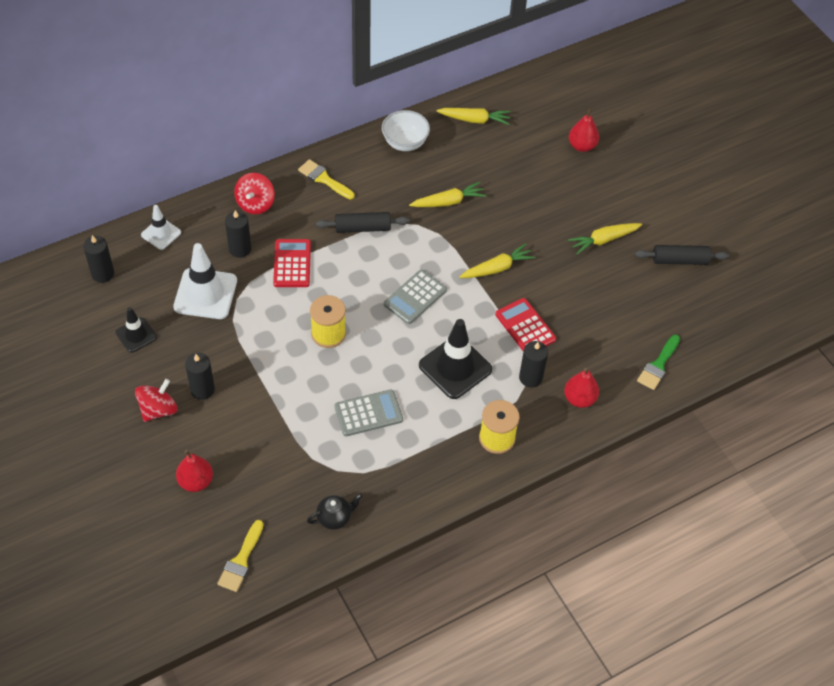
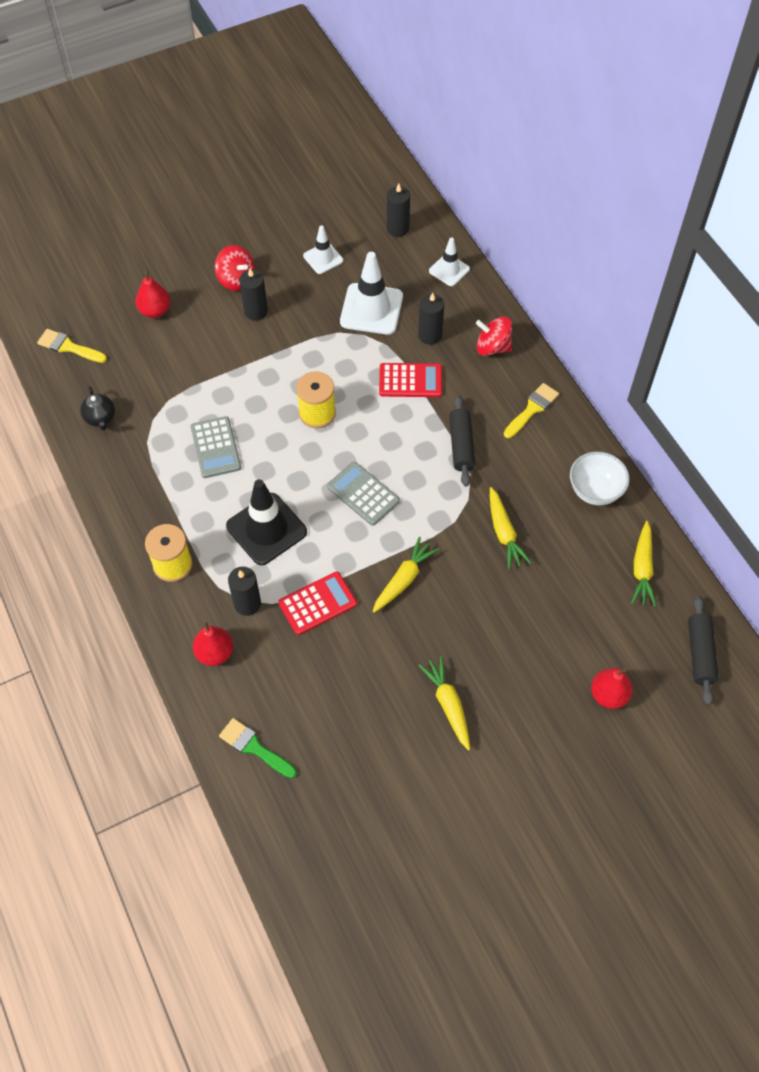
camera: 95 degrees right, 5 degrees up
(136, 335) = (323, 258): black traffic cone -> white traffic cone
(497, 268) = (403, 579): yellow carrot -> yellow carrot turned 120 degrees counterclockwise
(680, 260) = (416, 797): black rolling pin -> black rolling pin (700, 653)

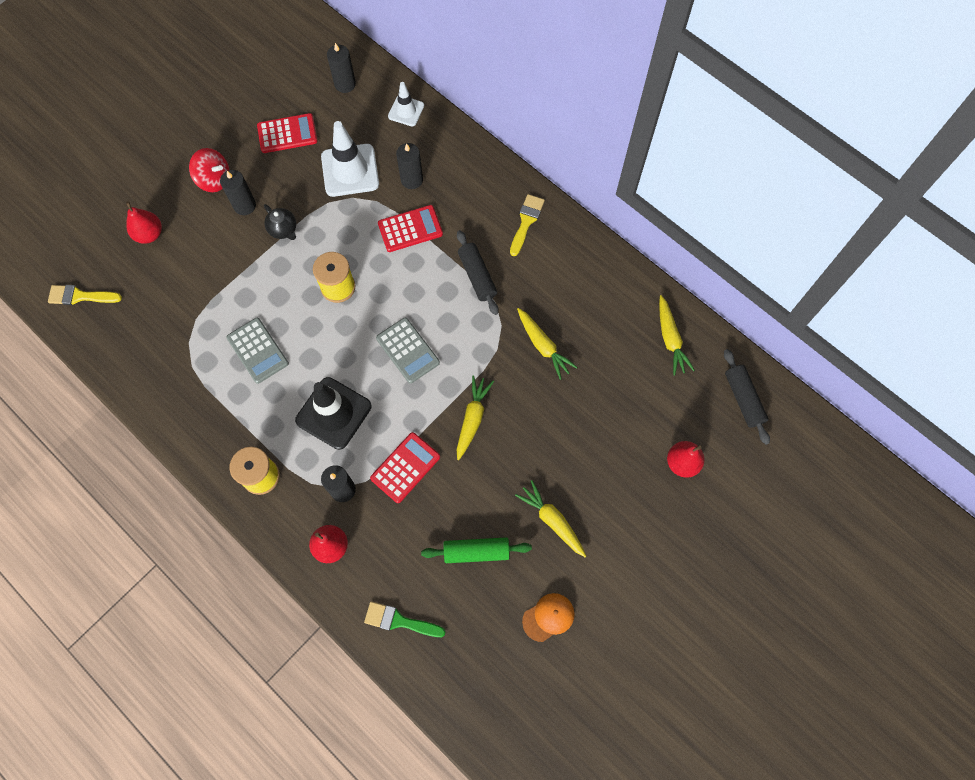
camera: 20 degrees left, 10 degrees up
(100, 418) = (138, 357): black teapot -> black teapot (283, 230)
(323, 258) = (287, 134): white traffic cone -> red calculator
(358, 708) = (476, 552): none -> green rolling pin
(363, 494) = (407, 350): grey calculator -> grey calculator turned 150 degrees counterclockwise
(408, 798) = (548, 617): none -> orange cap
(492, 347) = (471, 173): red spinning top -> none
(595, 490) = (606, 280): white bowl -> none

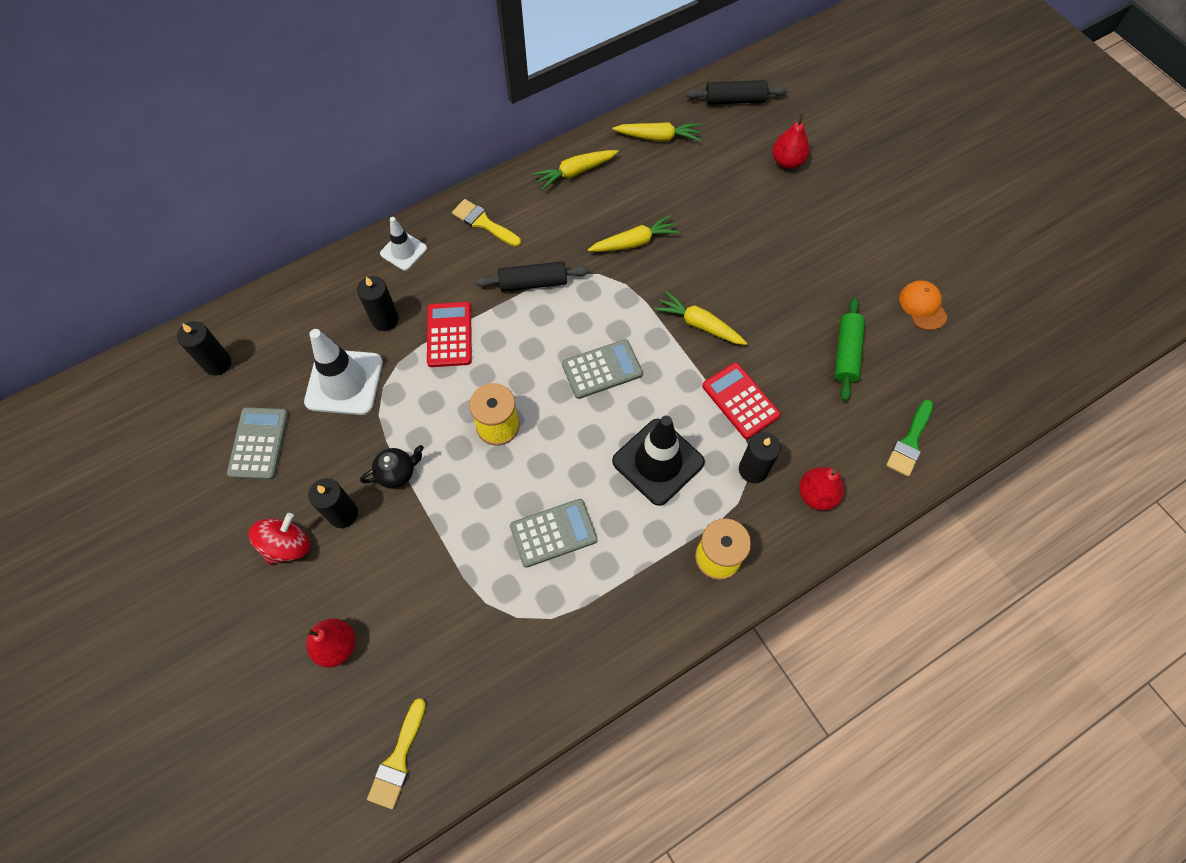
camera: 75 degrees left, 5 degrees down
(287, 134) = (259, 443): red calculator -> grey calculator
(406, 111) = (288, 306): white traffic cone -> white traffic cone (403, 251)
(552, 520) = (825, 279): yellow carrot -> yellow carrot (575, 172)

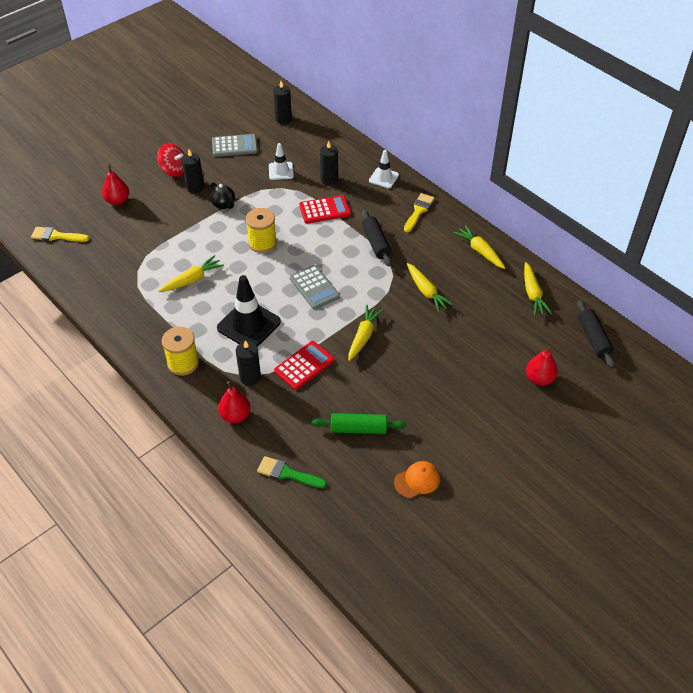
camera: 80 degrees right, 15 degrees down
(344, 382) = (281, 171): white traffic cone -> white traffic cone, size x0.57
(553, 533) = (192, 280): grey calculator -> yellow carrot

